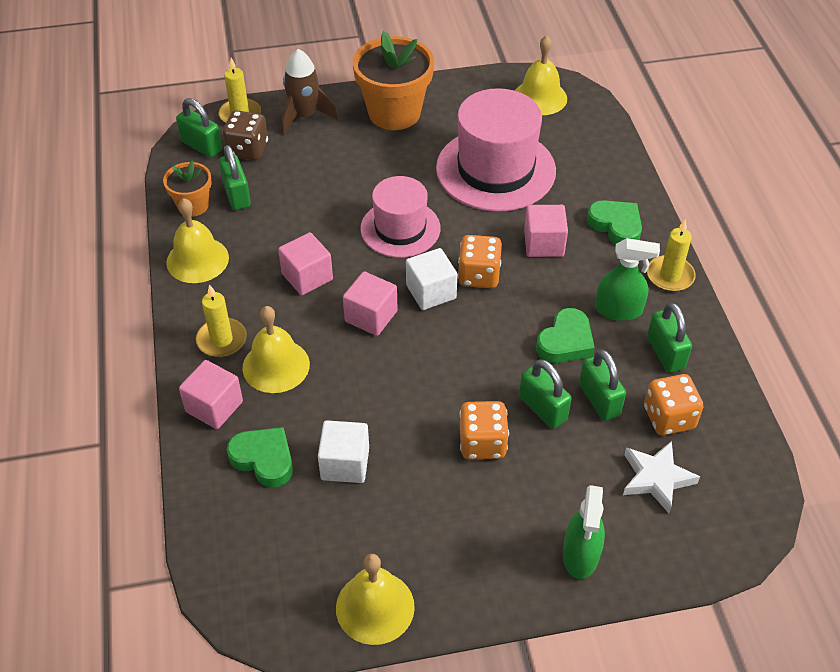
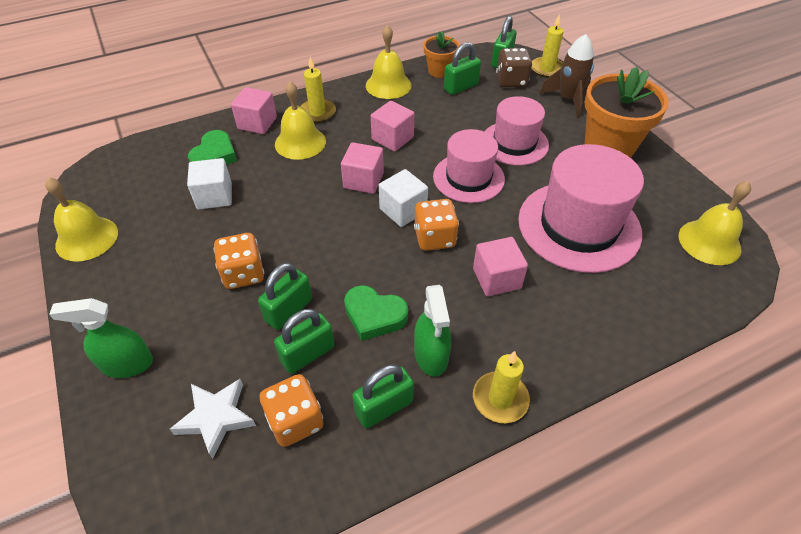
camera: 75 degrees right, 0 degrees up
(359, 178) = (514, 143): none -> pink hat
(616, 226) = (552, 336): green heart -> none

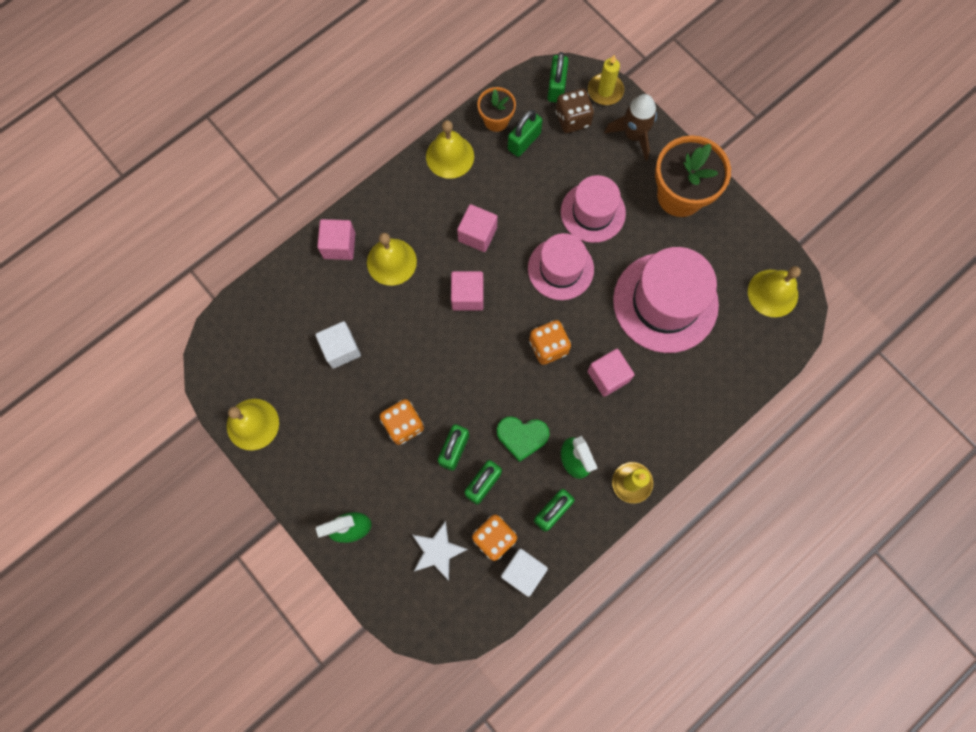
camera: 15 degrees left, 25 degrees up
(214, 155) = (317, 299): green heart -> none
(317, 113) = (392, 216): yellow candle -> none
(403, 210) = (513, 323): white cube -> white cube (523, 572)

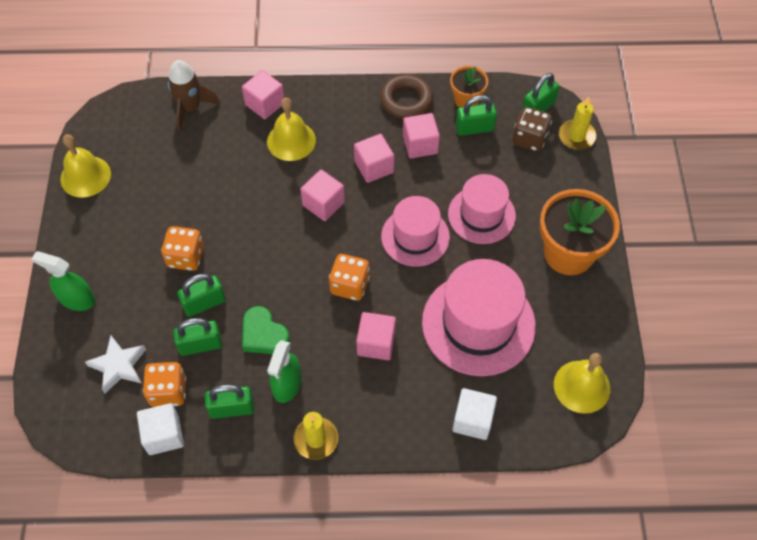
camera: 40 degrees right, 15 degrees down
(341, 349) = (195, 172): white cube -> white cube (472, 420)
(450, 156) = (406, 100): yellow bell -> brown ring
(495, 187) = (420, 145): none -> pink cube
(633, 135) = (570, 183): brown rocket -> brown rocket (190, 108)

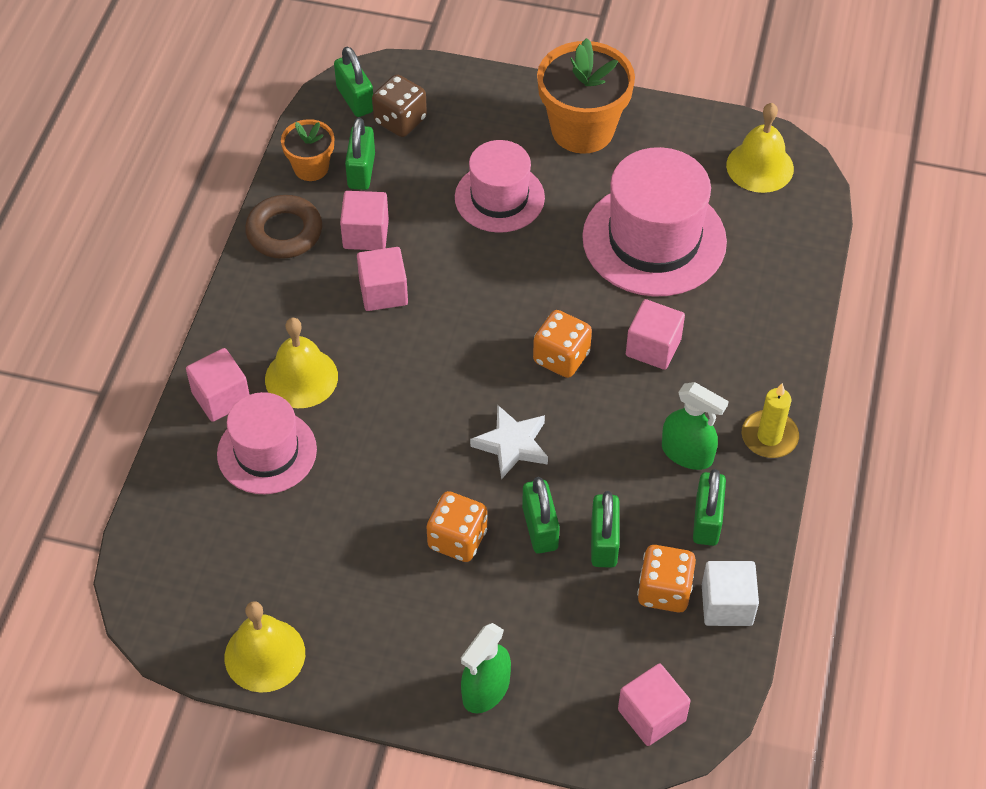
camera: 75 degrees left, 5 degrees down
(118, 366) = (610, 647): white star -> white star (512, 444)
(190, 108) = (188, 494): brown rocket -> none
(264, 335) = (608, 466): green heart -> none
(323, 204) = (423, 361): pink cube -> pink cube (651, 715)
(415, 237) = (509, 272): pink hat -> pink hat (267, 452)
(472, 420) = (779, 276): white cube -> none
(576, 136) = (414, 75): yellow candle -> none

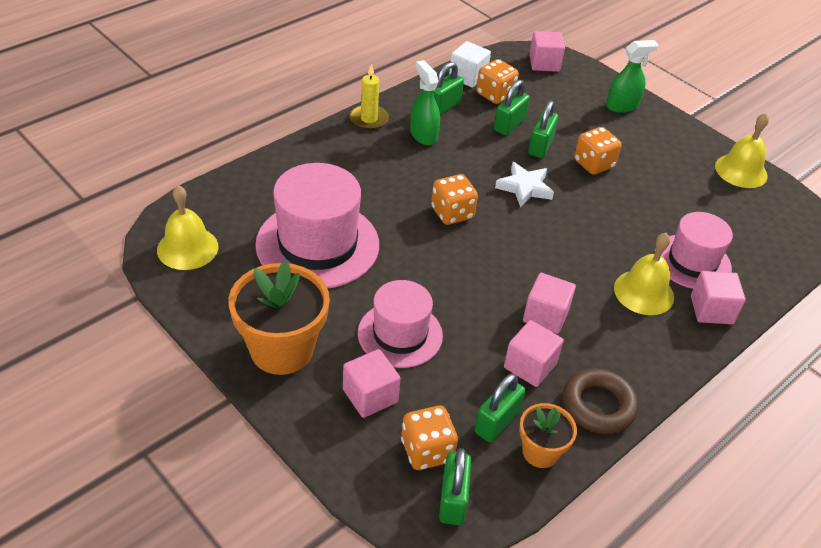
camera: 150 degrees left, 10 degrees down
(400, 120) = (427, 451): brown dice -> orange dice
(653, 347) = (387, 189): pink cube -> pink cube (370, 396)

